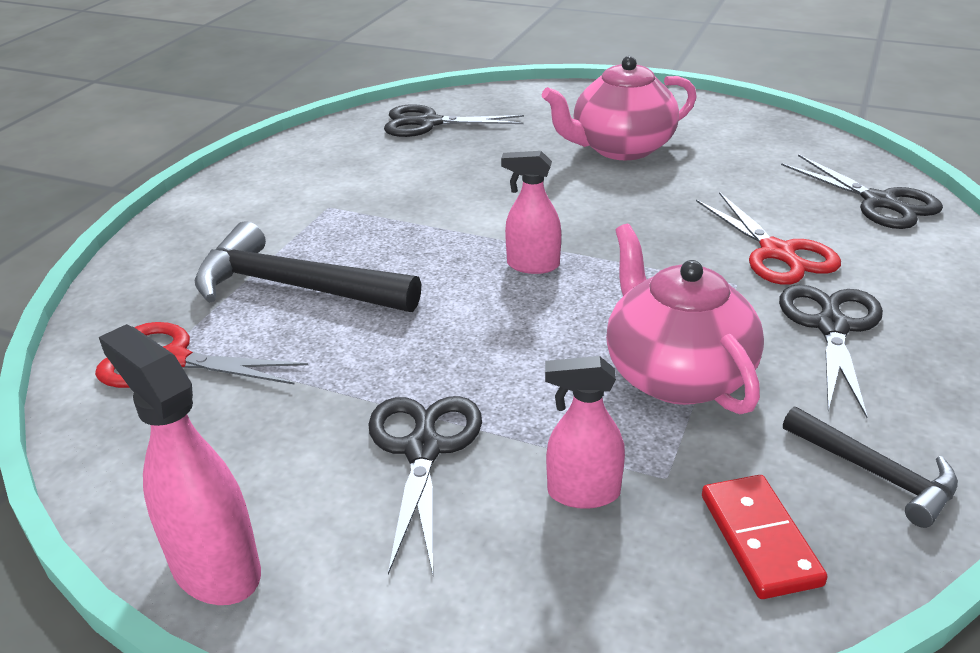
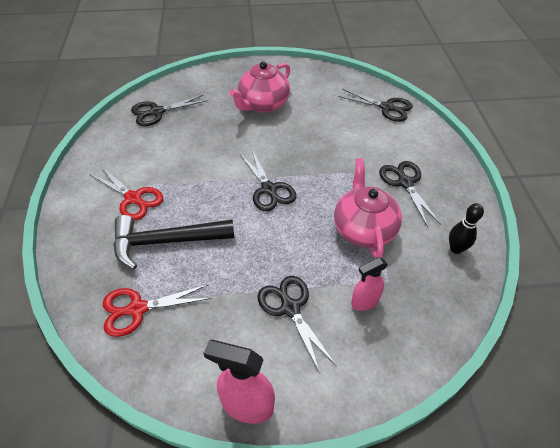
camera: 30 degrees left, 15 degrees up
(532, 265) = (269, 189): pink spray bottle -> black scissors
(676, 375) = (363, 229): pink teapot -> pink teapot turned 45 degrees clockwise
(759, 539) = (435, 295): red domino -> none
(777, 253) = (364, 149): red scissors -> red scissors (133, 198)
(876, 473) = (456, 249): black hammer -> black bowling pin

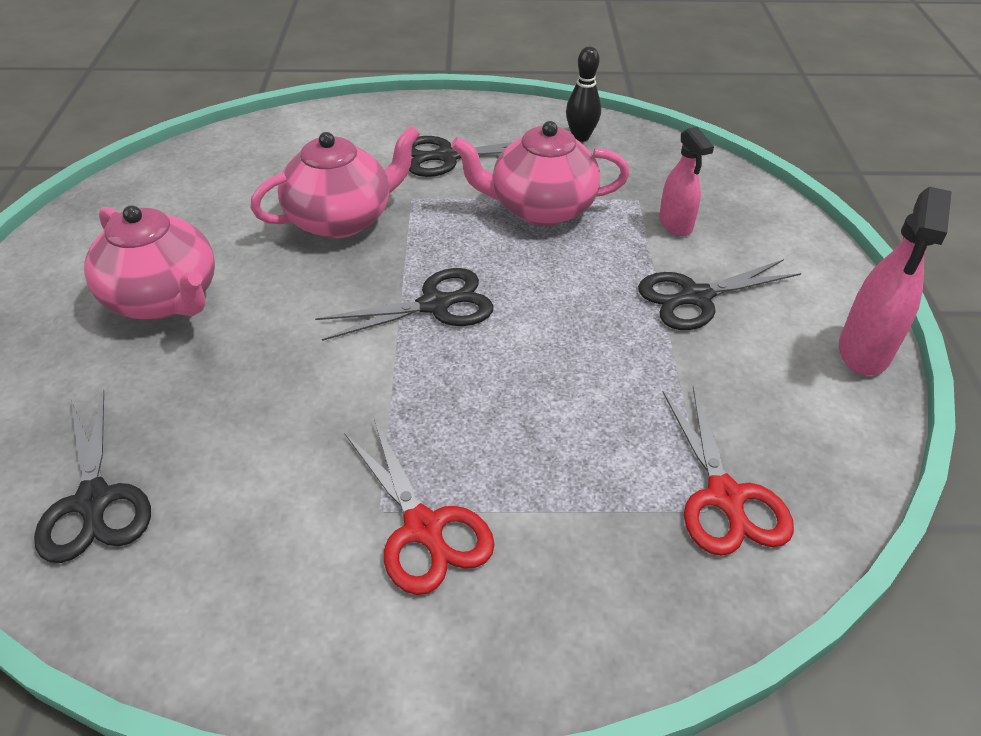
camera: 85 degrees left, 5 degrees down
(133, 198) = (424, 529): red scissors -> red scissors turned 105 degrees clockwise
(166, 242) = (559, 460): black hammer -> none
(331, 148) = (341, 219): none -> pink teapot
(387, 108) = (255, 146): black scissors -> none

